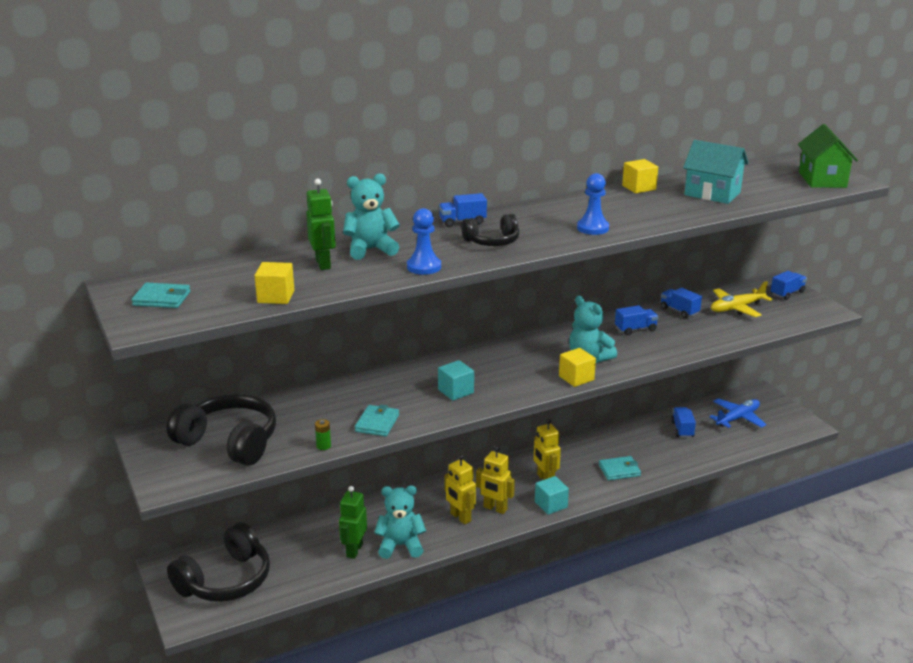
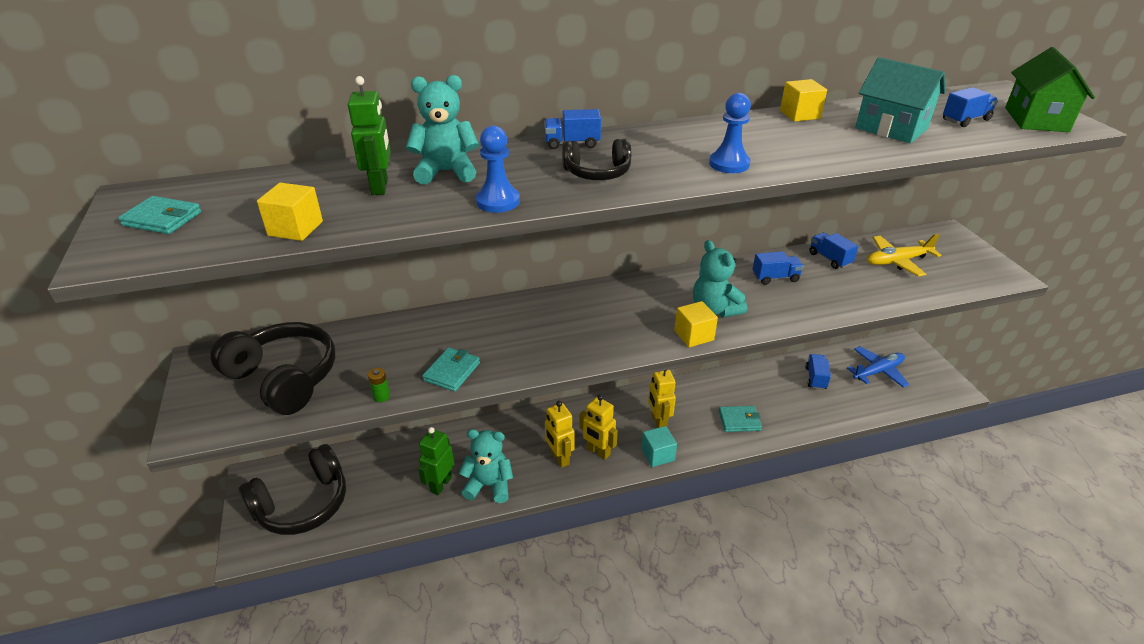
camera: 10 degrees right, 10 degrees up
(456, 391) = (553, 338): turquoise cube -> none
(787, 293) = (958, 248): blue truck -> blue truck (965, 120)

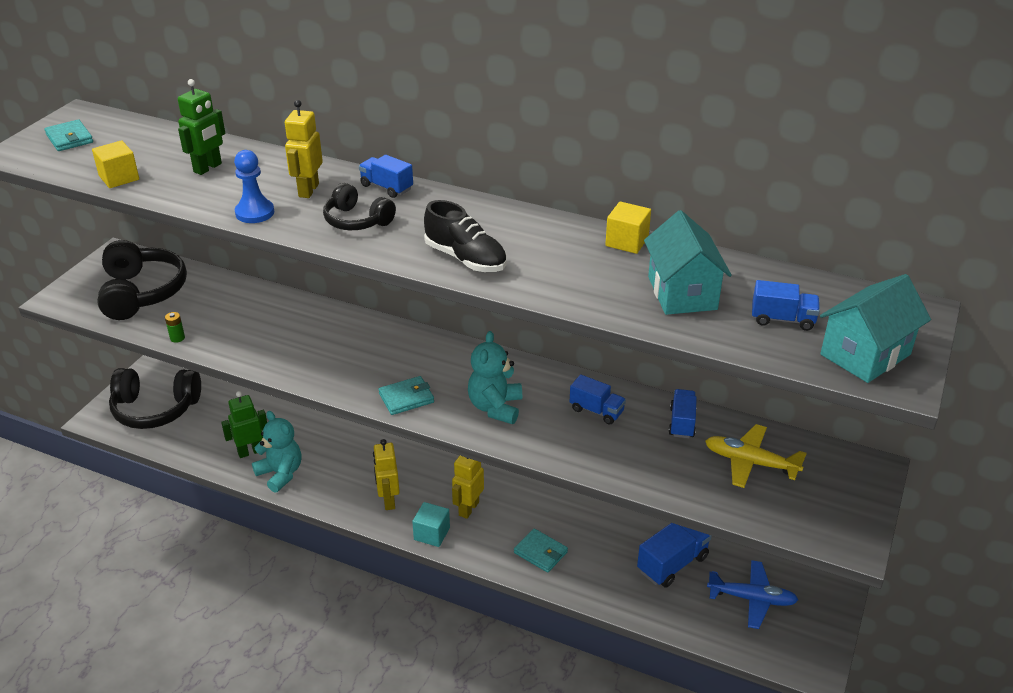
camera: 40 degrees right, 0 degrees up
(446, 172) = (264, 174): turquoise teddy bear -> none
(452, 372) = (239, 346): turquoise wallet -> turquoise wallet (406, 398)
(559, 458) = (354, 486): yellow robot -> yellow robot (308, 190)
(694, 335) = (444, 418): yellow cube -> none
(729, 164) = (465, 259): blue pawn -> black shoe
(815, 378) = (672, 564): blue truck -> blue truck, size x1.54
(1036, 120) = (865, 354): green house -> turquoise house

